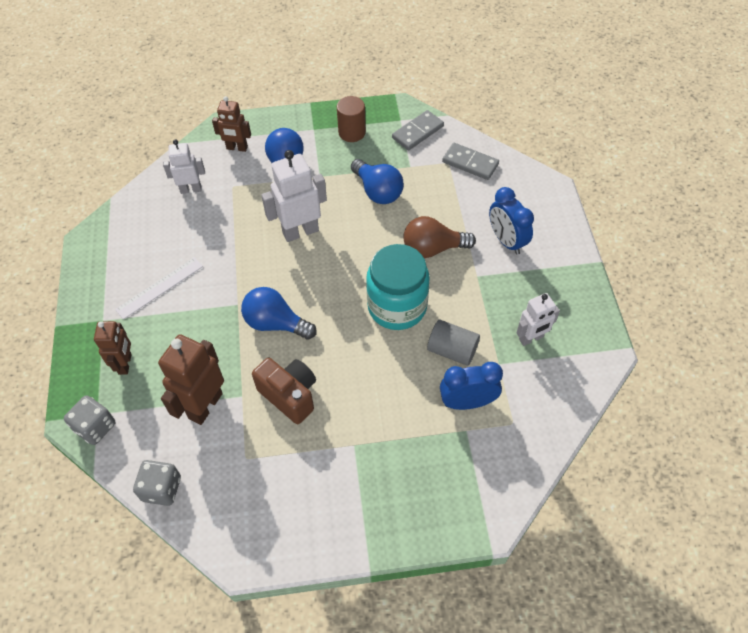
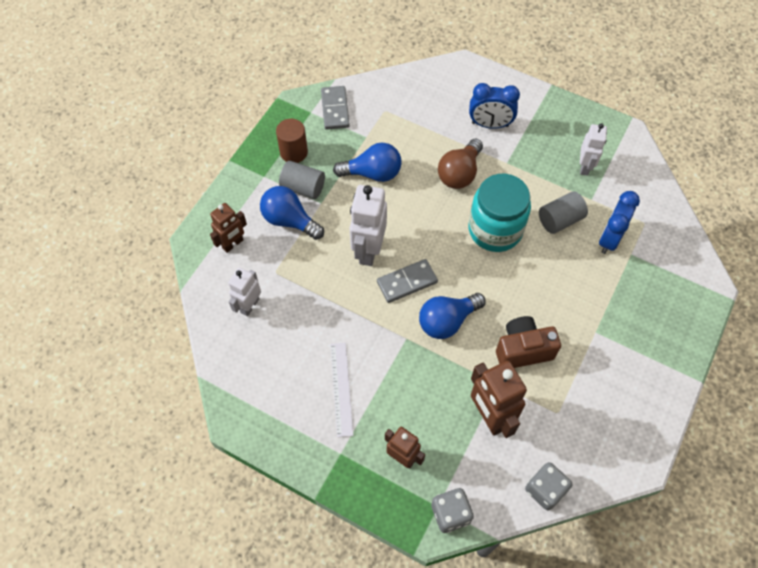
camera: 55 degrees left, 5 degrees up
(324, 157) = (303, 187): none -> grey cylinder
(470, 163) = (397, 97): grey domino -> grey domino (407, 282)

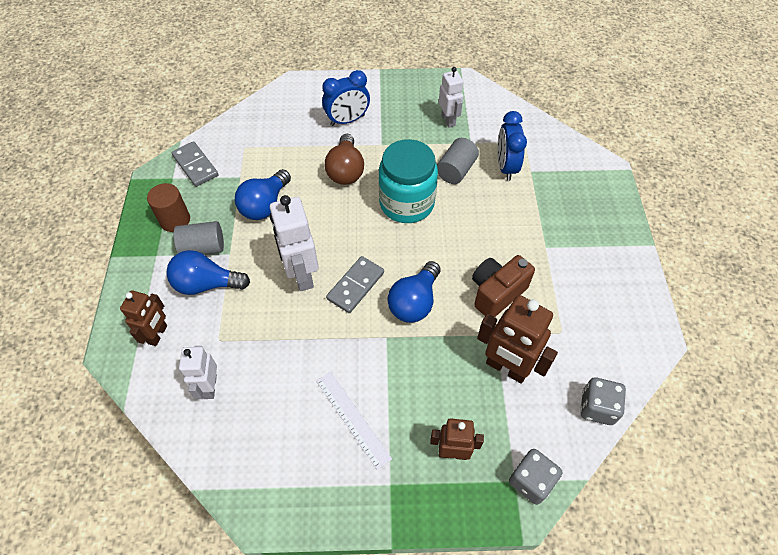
camera: 30 degrees left, 5 degrees down
(372, 173) = (265, 205): blue light bulb -> blue light bulb turned 150 degrees clockwise

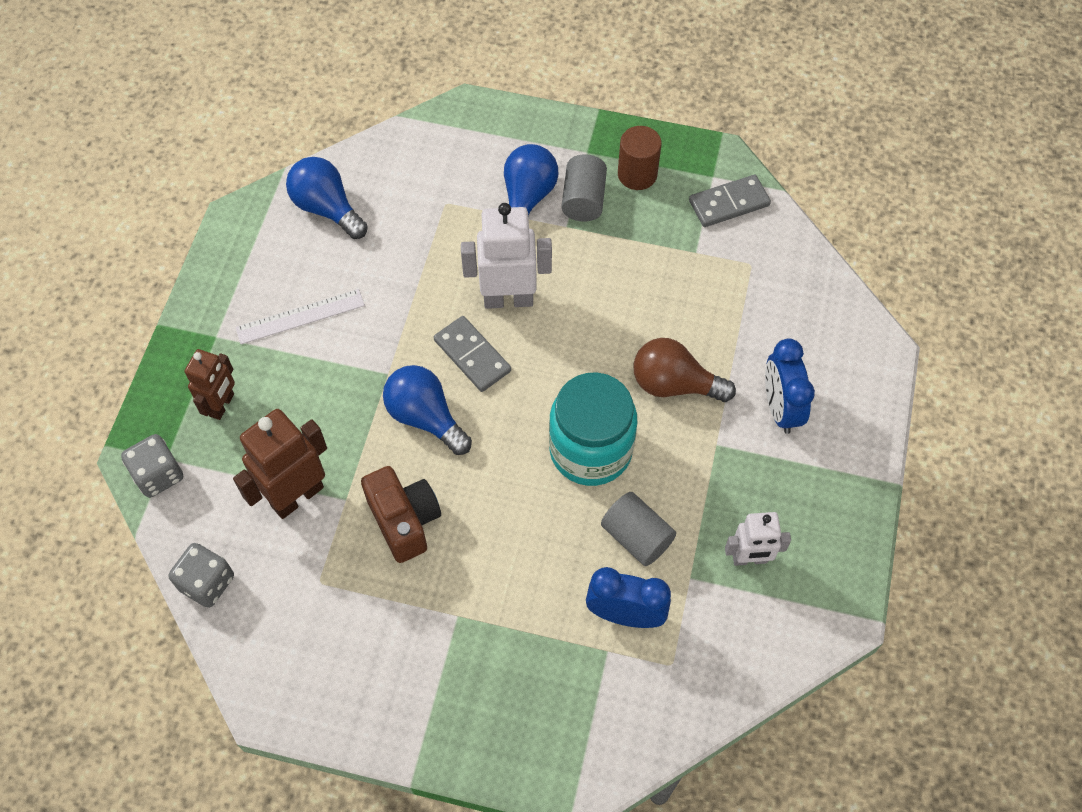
camera: 105 degrees right, 5 degrees up
(158, 334) = (473, 148): brown robot -> none
(210, 387) = (390, 190): white robot -> none
(265, 205) = (635, 275): blue light bulb -> blue light bulb (327, 208)

